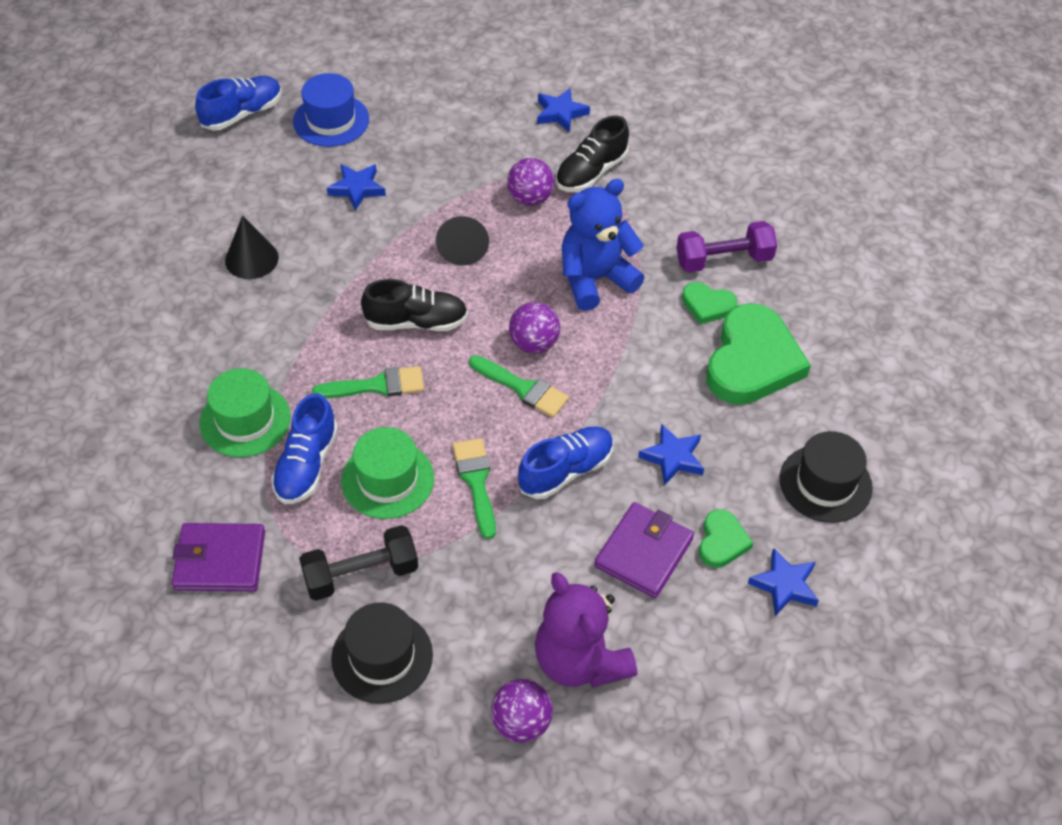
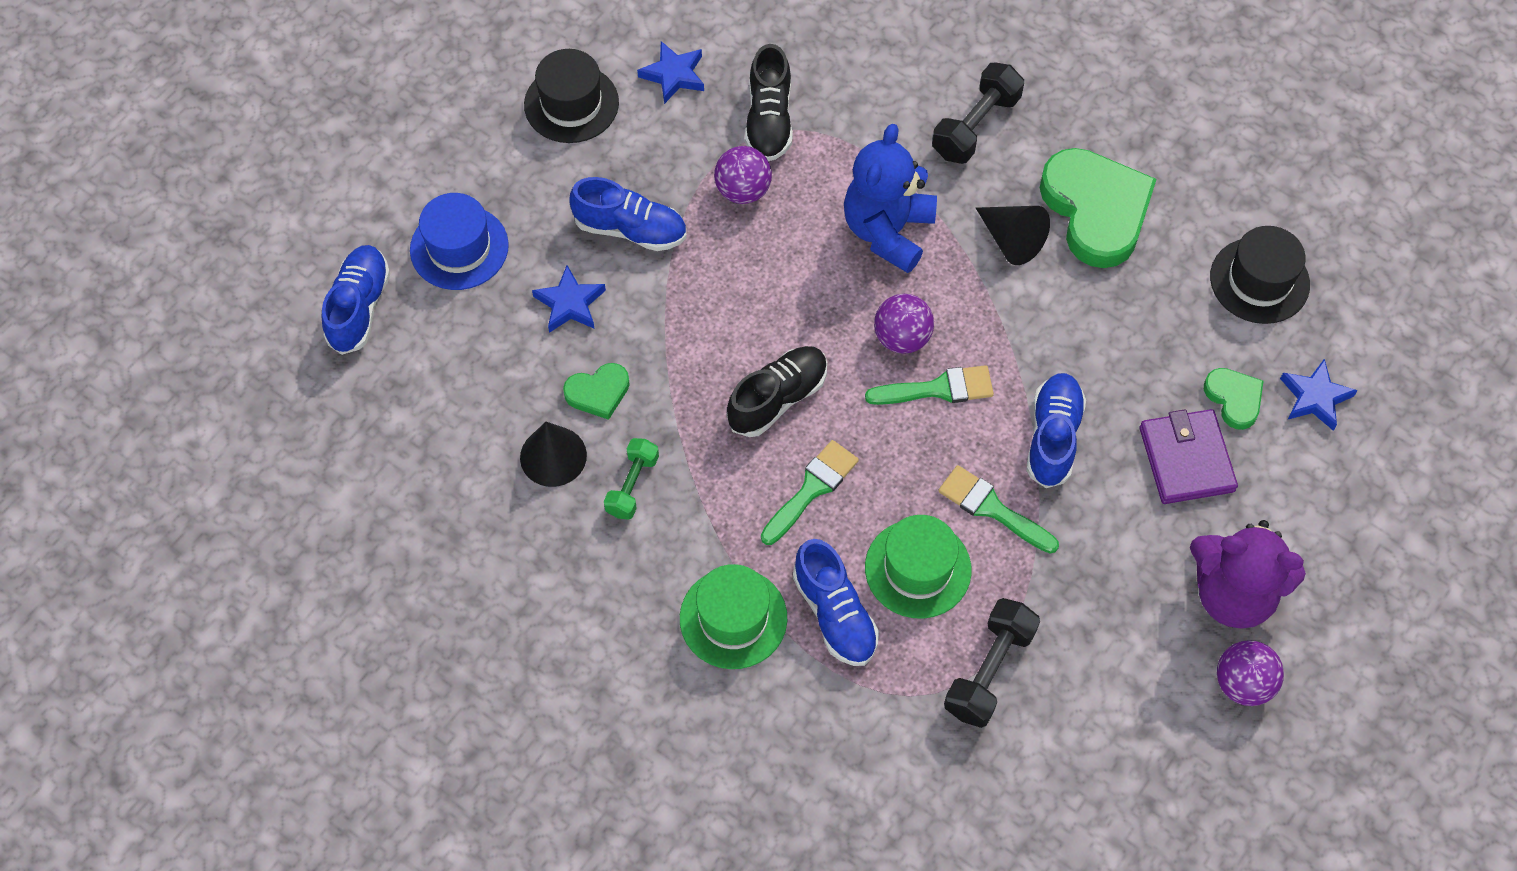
camera: 40 degrees left, 10 degrees up
(220, 560) = (860, 762): purple wallet -> none
(276, 306) = (632, 485): none -> green dumbbell
(382, 657) = (1082, 725): black hat -> black hat (571, 104)
(438, 174) = (630, 229): none -> blue shoe
(463, 247) = (737, 289): black cone -> black cone (1011, 240)
(672, 457) = (1123, 354): blue star -> none
(707, 305) = (1007, 183): green heart -> green heart (598, 392)
(723, 260) = (976, 126): purple dumbbell -> black dumbbell

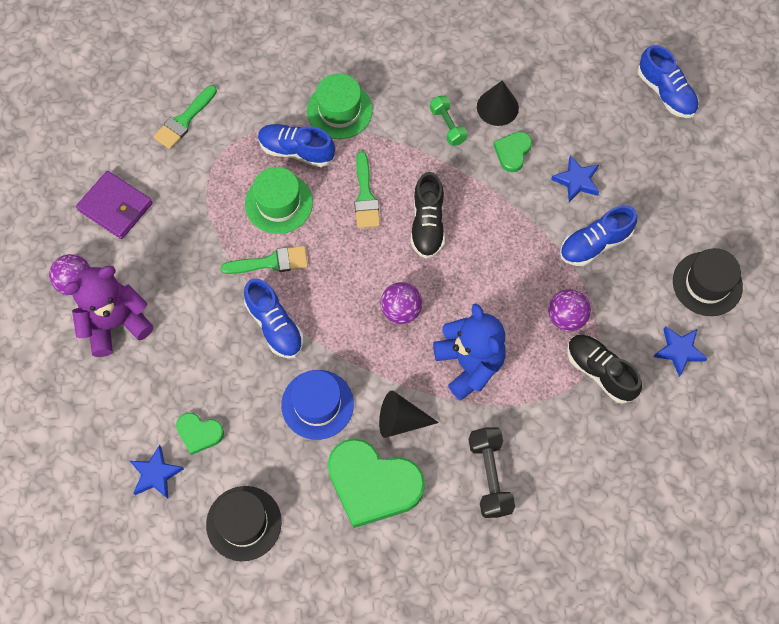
camera: 135 degrees right, 5 degrees up
(459, 248) = (660, 160): blue hat -> blue hat (317, 404)
(938, 389) = (356, 299): green brush -> green brush (184, 120)
(989, 671) = (202, 186): black dumbbell -> none
(1186, 459) = (196, 375): purple wallet -> purple wallet (115, 207)

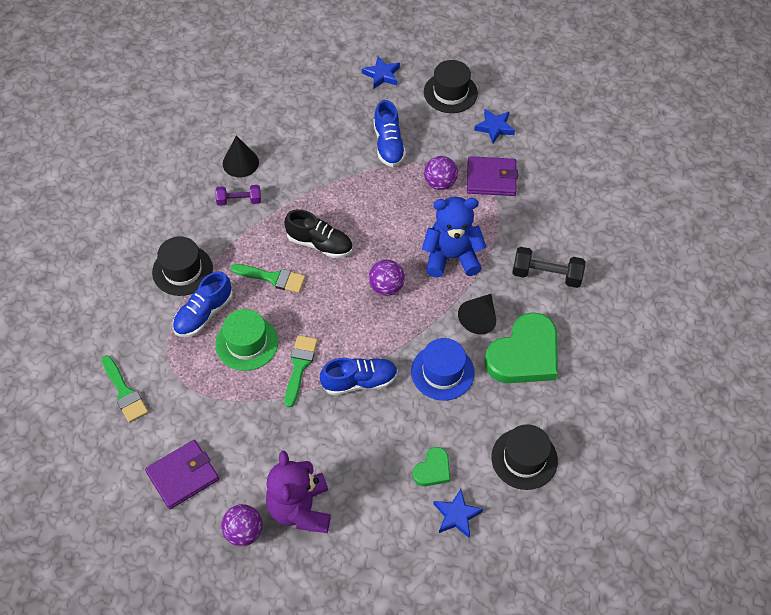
camera: 70 degrees left, 10 degrees down
(339, 110) = (182, 270): green hat -> black hat
(447, 126) = (239, 200): green dumbbell -> purple dumbbell
(512, 152) = (285, 167): green heart -> none
(576, 181) = (331, 136): blue star -> blue star (382, 75)
(600, 371) = (491, 178): black shoe -> purple wallet
(666, 92) = (286, 58): blue shoe -> none

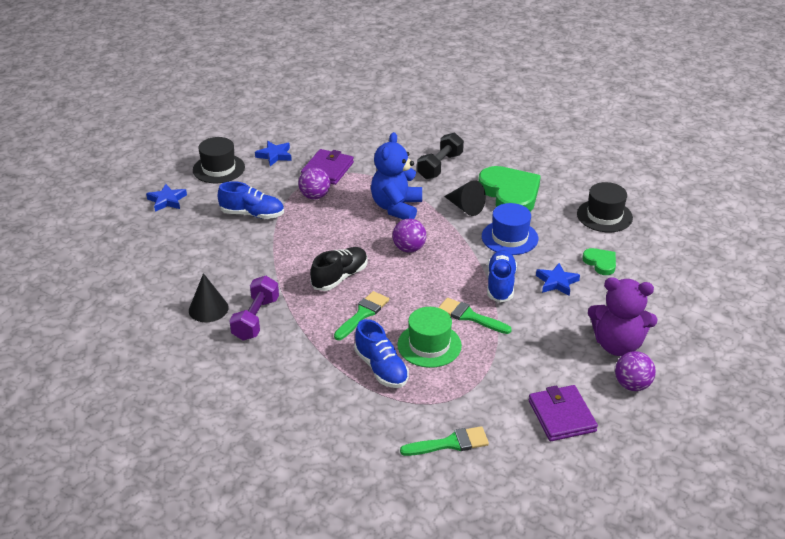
camera: 70 degrees left, 20 degrees down
(182, 270) = (319, 374): black hat -> none
(239, 200) = (256, 319): purple dumbbell -> purple dumbbell, size x1.51
(456, 515) = (646, 260): blue star -> blue star (557, 282)

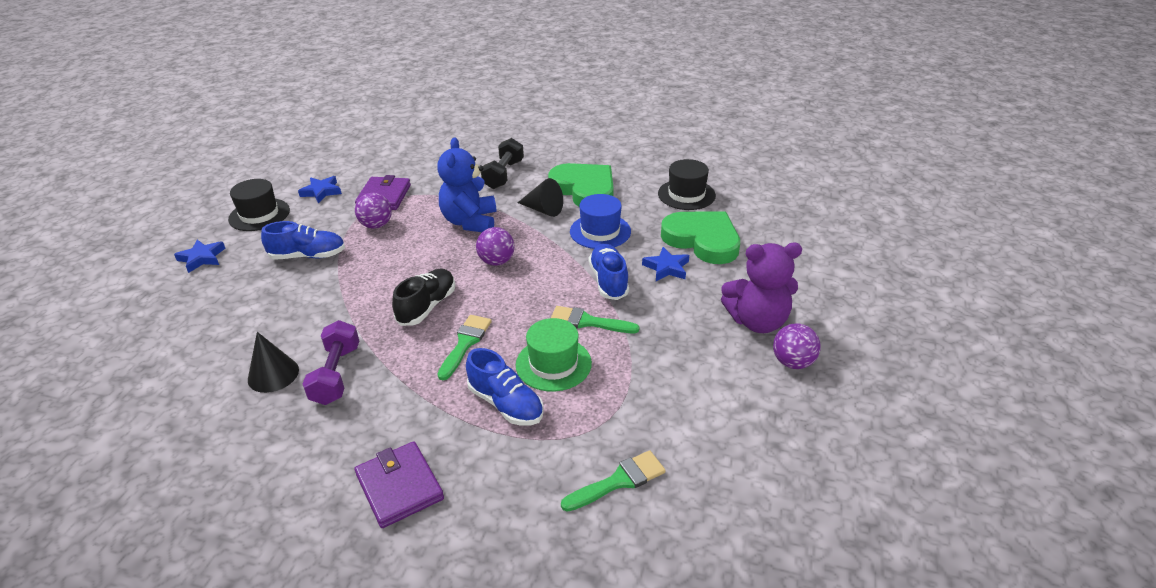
camera: 15 degrees left, 0 degrees up
(561, 416) = (733, 416): purple wallet -> purple wallet (399, 487)
(600, 263) = (702, 240): green heart -> green heart, size x2.05

